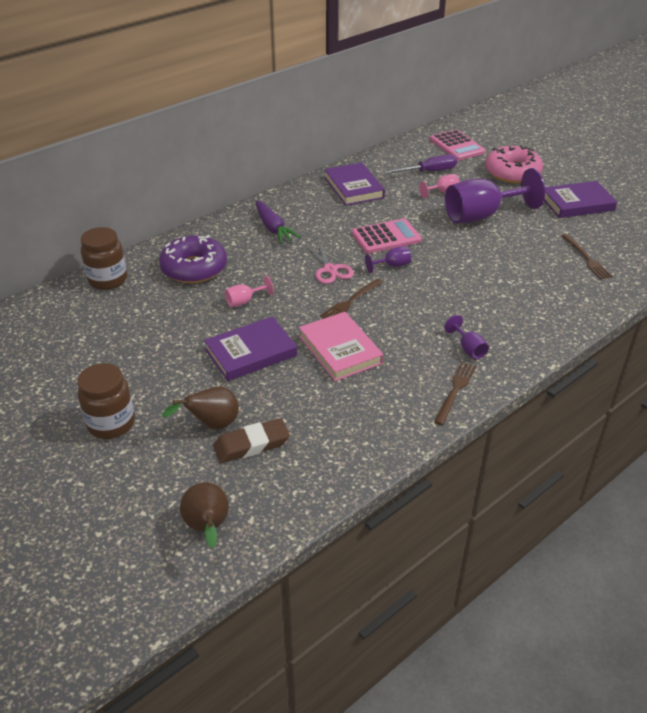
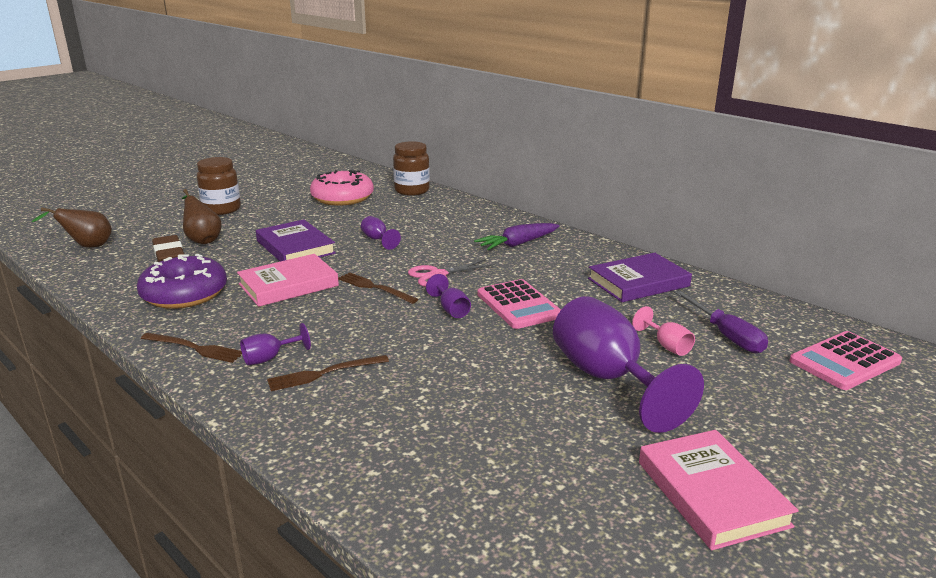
camera: 85 degrees right, 15 degrees down
(194, 268) = (433, 217): purple donut -> purple donut (184, 294)
(244, 301) = (377, 240): pink goblet -> purple goblet
(512, 173) = (786, 417): pink donut -> pink donut (342, 198)
(577, 203) = (711, 493): purple book -> pink book
(586, 258) = (501, 484): brown fork -> brown fork (324, 373)

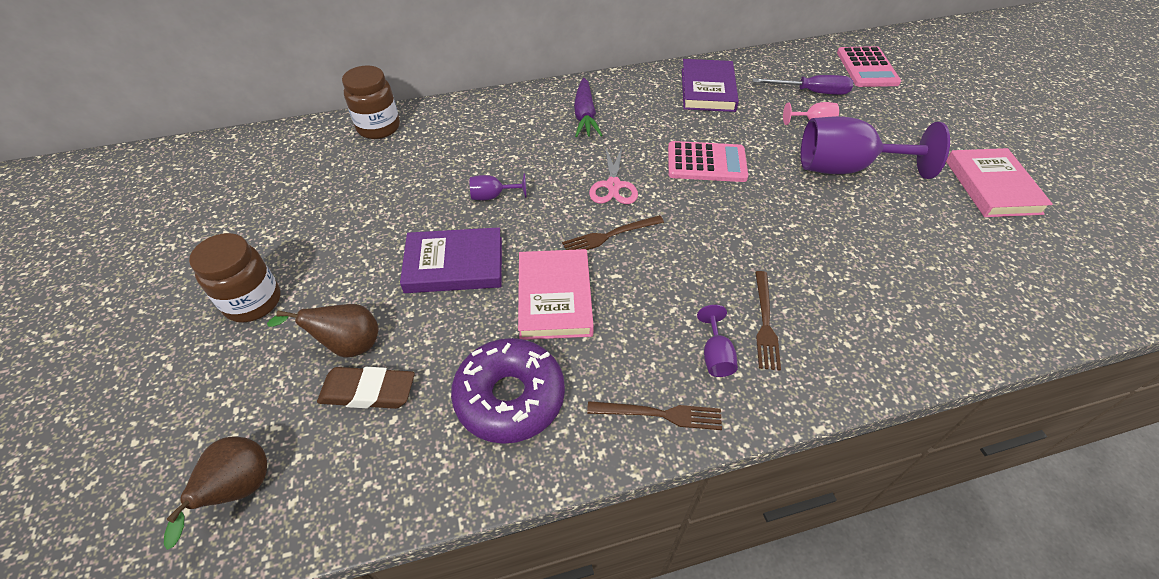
camera: 60 degrees left, 25 degrees up
(194, 348) = (659, 414): brown fork -> brown fork turned 45 degrees clockwise
(342, 198) = (339, 184): pink donut -> none
(451, 310) = (690, 203): purple goblet -> none
(711, 493) = (992, 187): pink book -> pink book turned 75 degrees clockwise

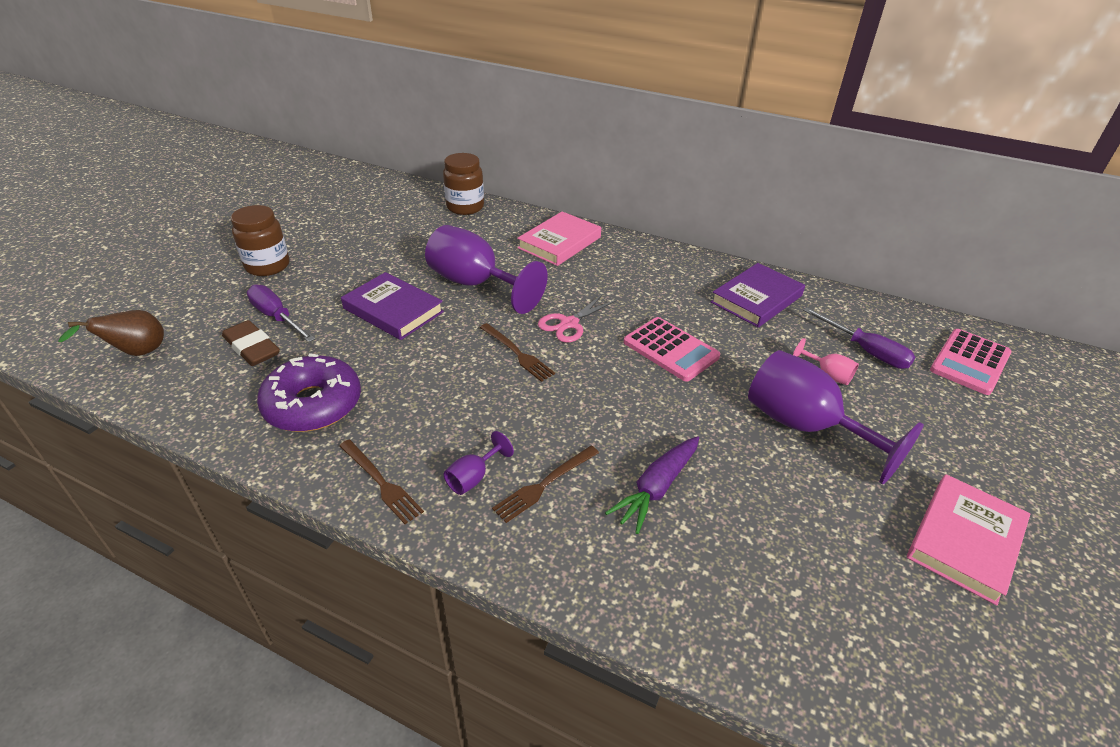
camera: 40 degrees right, 10 degrees down
(347, 345) = (277, 317): brown pear -> purple screwdriver
(493, 196) = (475, 284): purple goblet -> purple goblet, size x2.31
(554, 297) = (423, 367): pink book -> pink book (559, 242)
(585, 115) = (618, 267): purple carrot -> purple carrot (656, 488)
(610, 235) = (517, 353): brown fork -> brown fork turned 150 degrees counterclockwise

